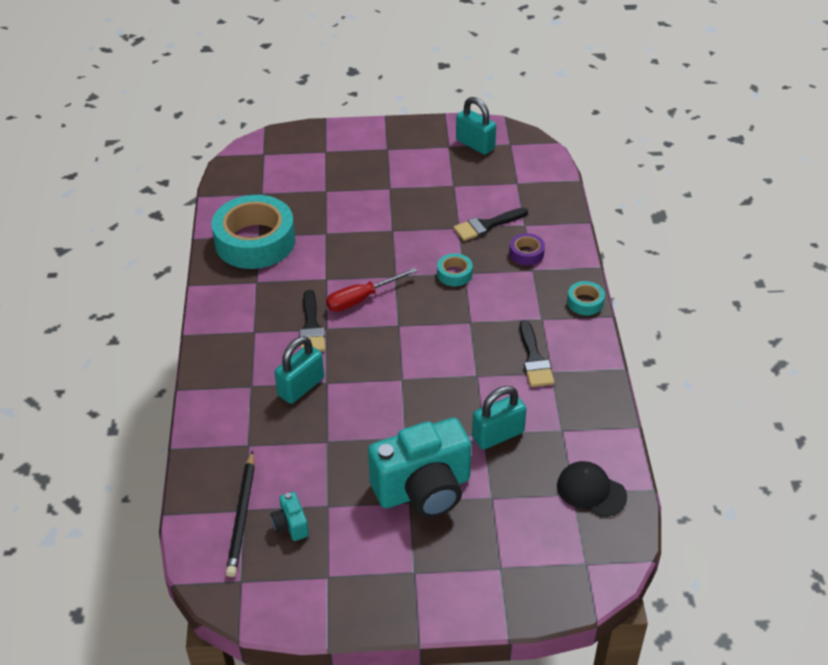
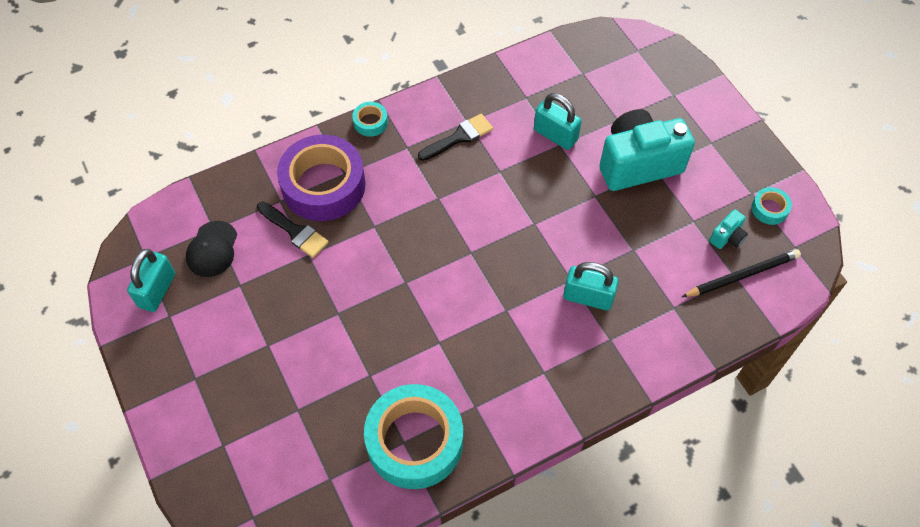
camera: 115 degrees left, 15 degrees up
(311, 327) = (511, 324): black brush -> none
(361, 299) = (452, 297): red screwdriver -> none
(423, 490) = (638, 164): turquoise camera -> turquoise camera turned 60 degrees counterclockwise
(454, 274) = (379, 233): turquoise tape -> turquoise tape (769, 209)
(526, 253) = (323, 185): purple tape -> purple tape, size x2.34
(591, 491) = (574, 63): black cap -> black cap (212, 249)

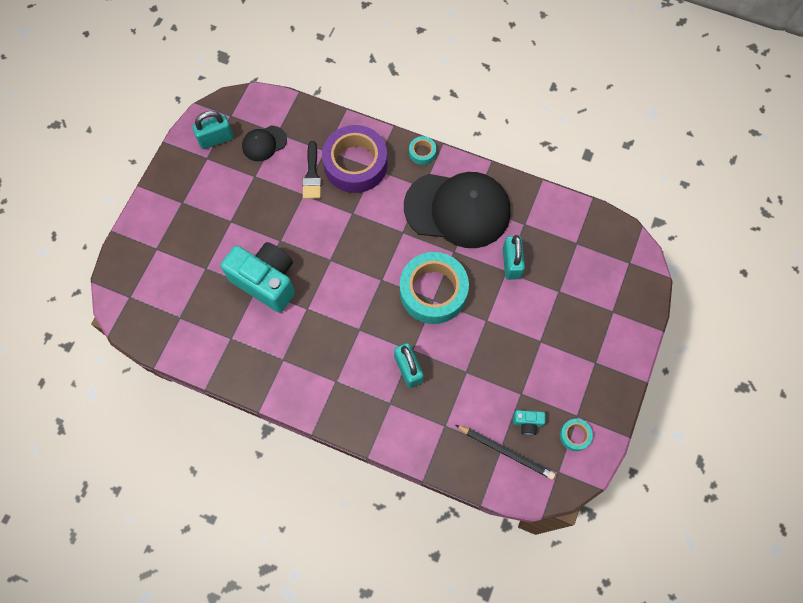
camera: 50 degrees right, 10 degrees up
(415, 441) = (235, 343): turquoise tape -> turquoise tape (433, 291)
(459, 137) = (457, 209): black brush -> black cap
(638, 164) = (535, 328): turquoise camera -> turquoise camera (266, 281)

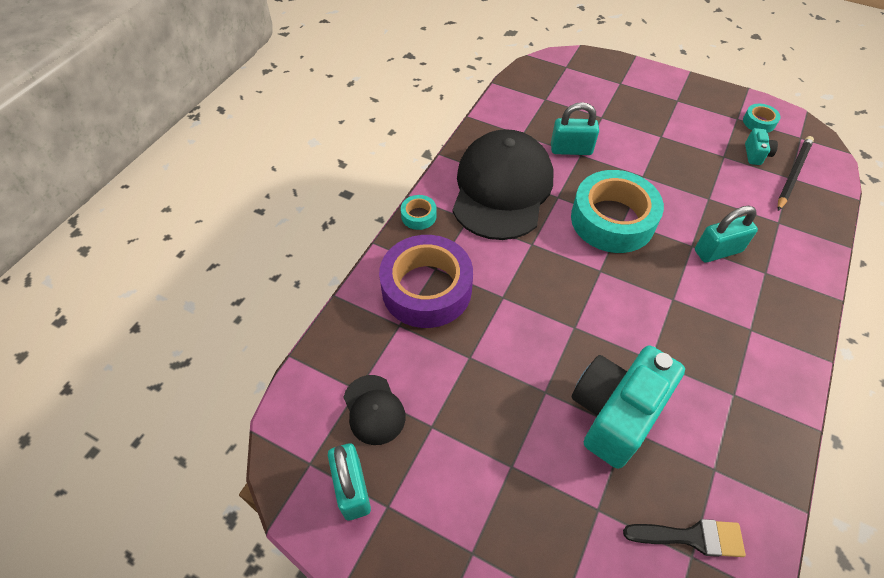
camera: 85 degrees left, 15 degrees down
(312, 175) = (438, 344): black brush -> black brush (691, 537)

